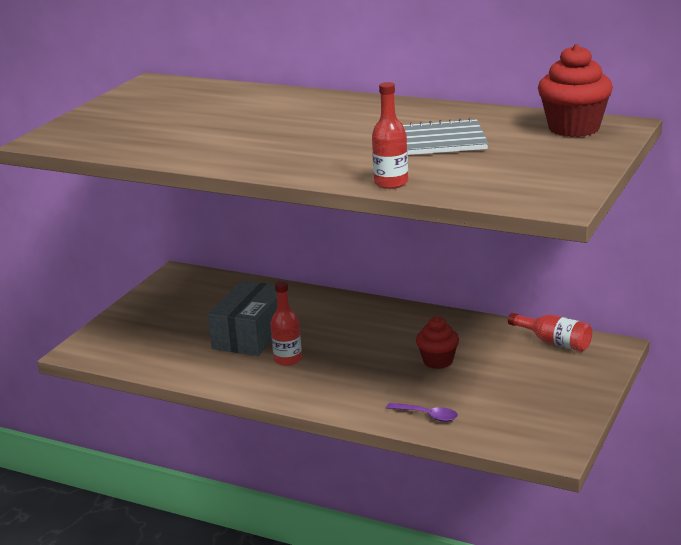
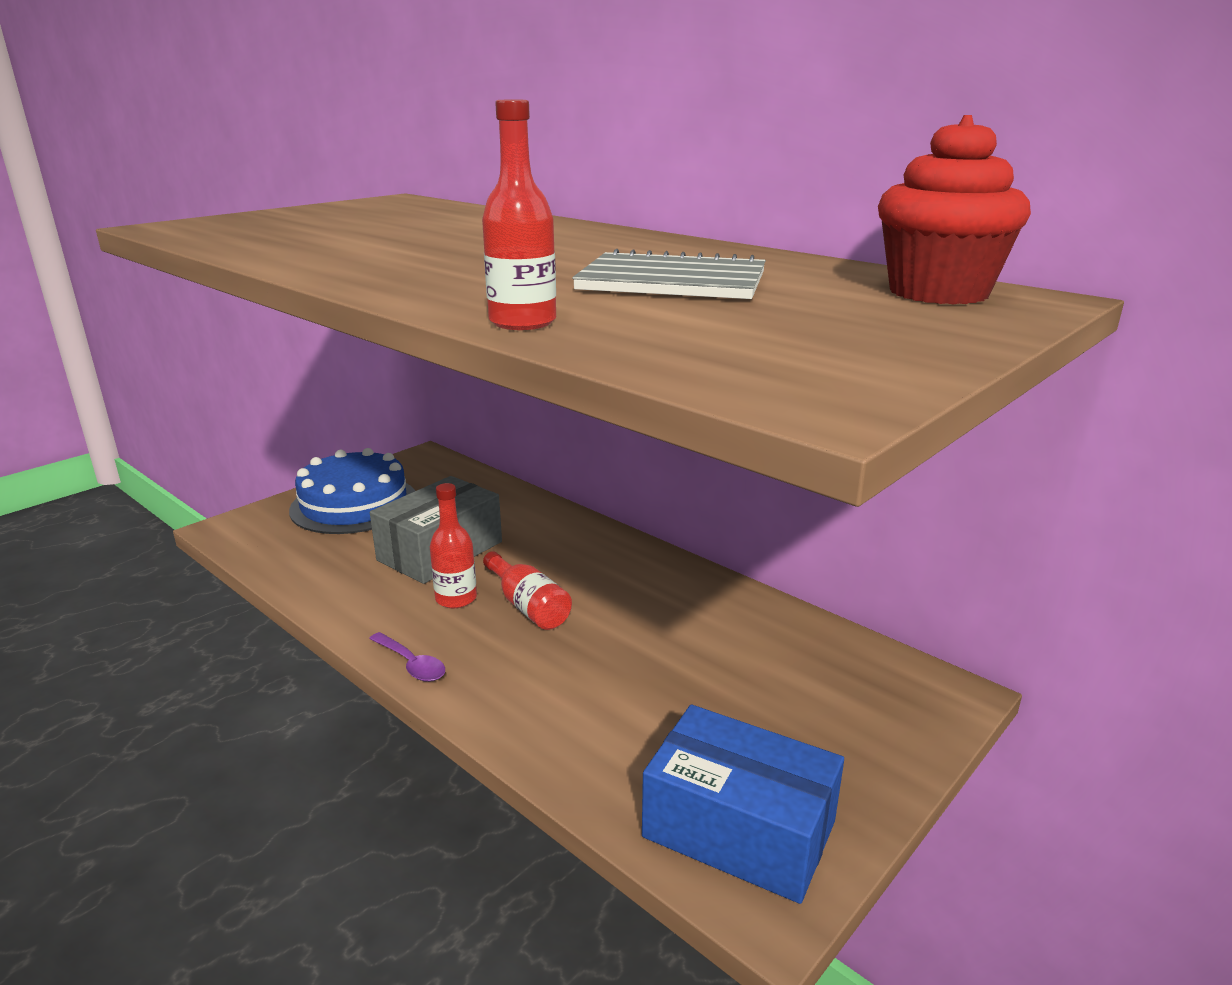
camera: 15 degrees right, 0 degrees up
(157, 317) = (354, 504): none -> blue cake
(427, 415) = (585, 751): purple spoon -> purple spoon (411, 664)
(438, 361) = (659, 652): red cupcake -> none
(527, 428) = (739, 829): none -> blue box
(554, 342) = (857, 661): red bottle -> red bottle (528, 606)

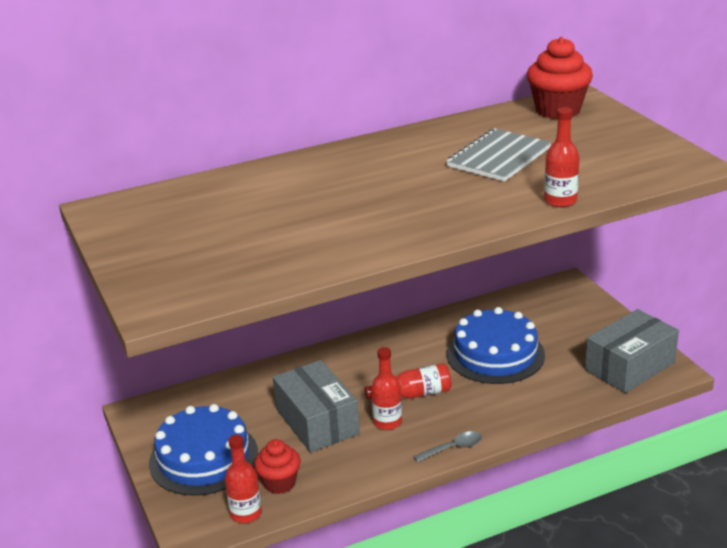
camera: 65 degrees left, 5 degrees up
(258, 548) = (246, 513): none -> red bottle
(315, 555) = (279, 483): none -> red cupcake
(411, 664) = (453, 448): purple spoon -> grey spoon
(670, 656) = (495, 354): none -> blue cake
(739, 829) = (630, 366): blue box -> grey box

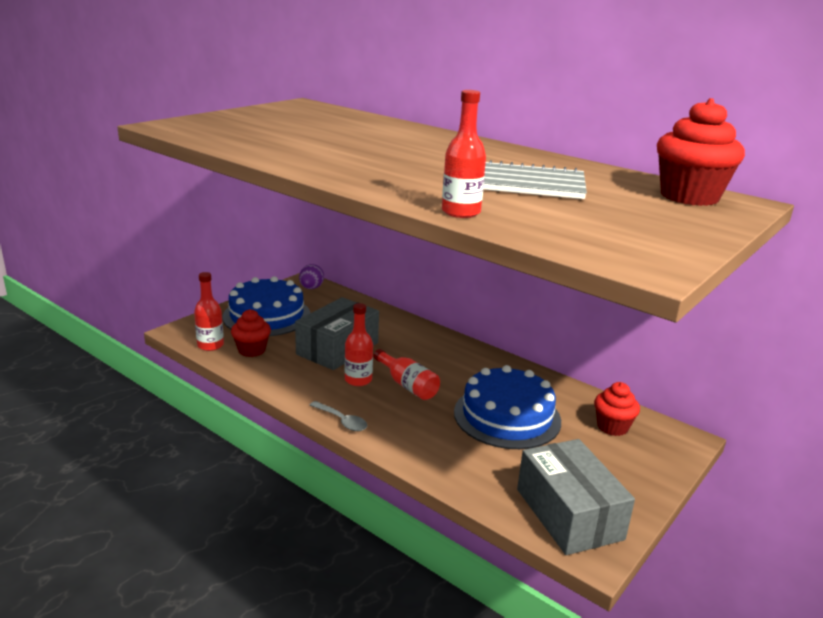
camera: 60 degrees right, 5 degrees down
(159, 410) = (311, 288): none -> purple egg
(537, 309) = (612, 427): none -> red cupcake
(630, 366) = (569, 514): grey box -> grey box turned 45 degrees clockwise

